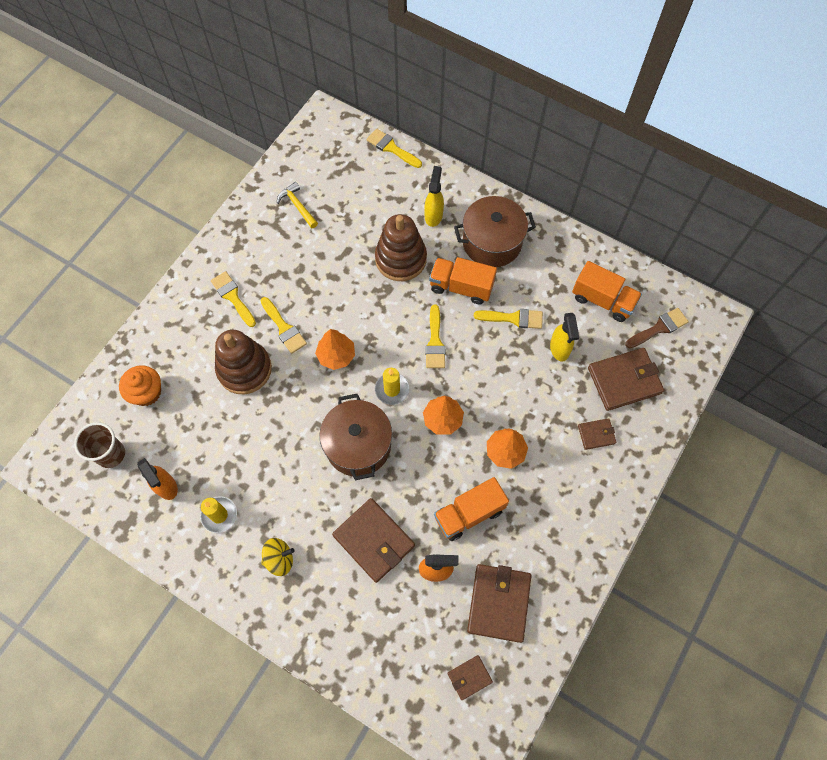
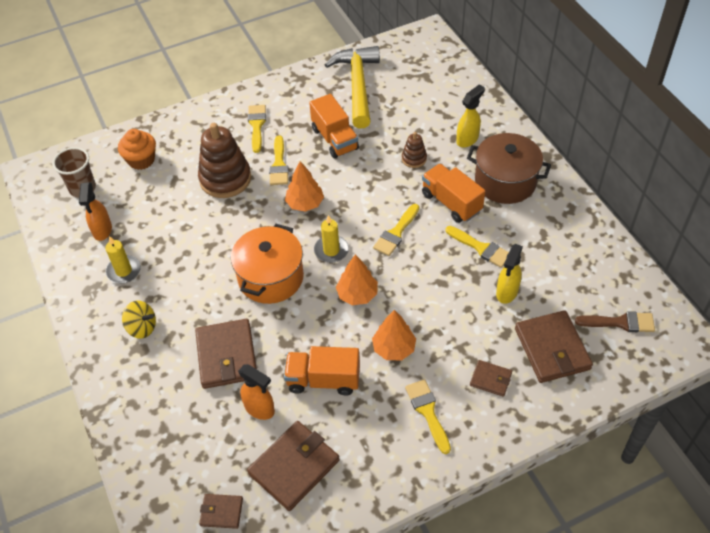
camera: 35 degrees right, 15 degrees down
(297, 206) = (357, 85): yellow hammer -> yellow hammer, size x2.06
(358, 445) = (270, 277): brown pot -> orange pot
(391, 148) = (468, 77): yellow brush -> yellow brush (427, 412)
(401, 259) = (414, 159): brown stacking toy -> brown stacking toy, size x0.49
(603, 300) = (579, 273): orange truck -> orange truck (335, 139)
(624, 380) = (552, 349): brown wallet -> brown wallet turned 60 degrees clockwise

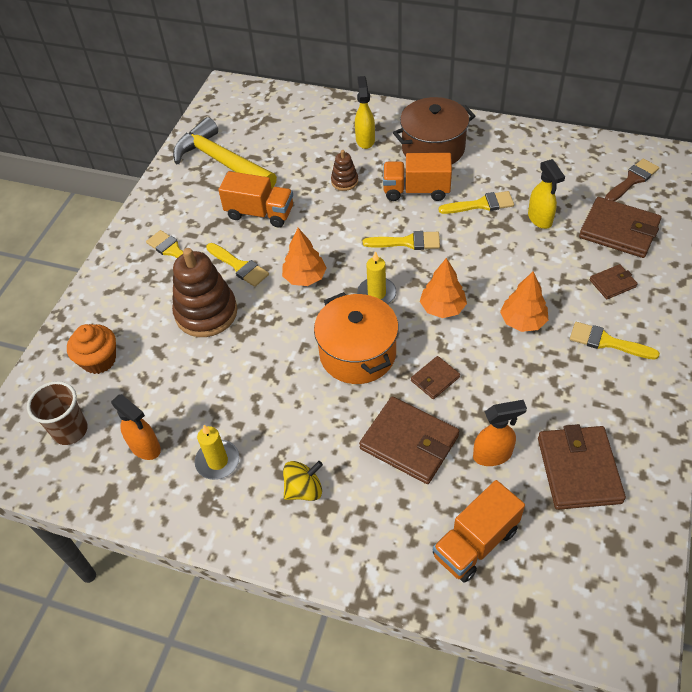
camera: 45 degrees left, 0 degrees up
(221, 512) = (578, 558): brown wallet -> brown wallet (435, 379)
(323, 380) = (507, 389): orange truck -> orange truck (475, 542)
(396, 233) = (407, 242): yellow brush -> yellow brush turned 75 degrees counterclockwise

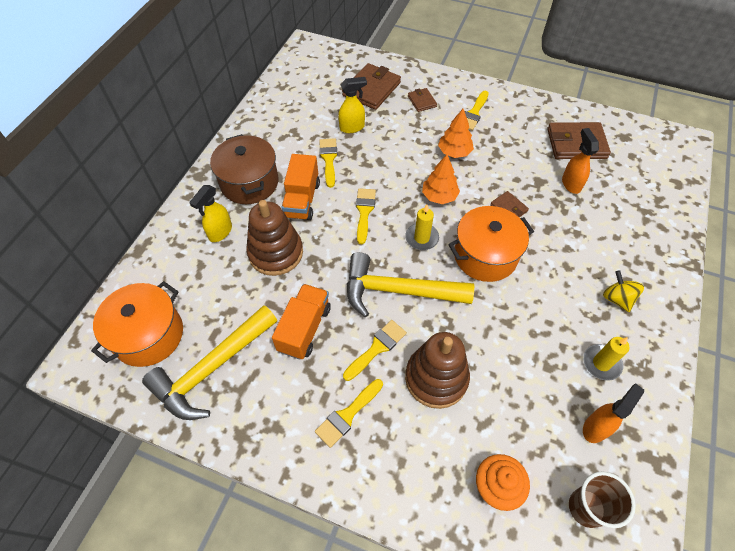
camera: 90 degrees left, 5 degrees up
(253, 120) = (148, 335): none -> orange pot
(305, 277) = (398, 291): orange tree -> yellow hammer
(344, 181) = (276, 253): brown stacking toy -> brown stacking toy, size x2.05
(365, 140) = (220, 232): yellow spray bottle -> yellow spray bottle turned 60 degrees counterclockwise
(409, 442) = (566, 229): brown wallet -> none
(475, 542) = (638, 201): orange truck -> none
(632, 180) = (321, 73): brown brush -> none

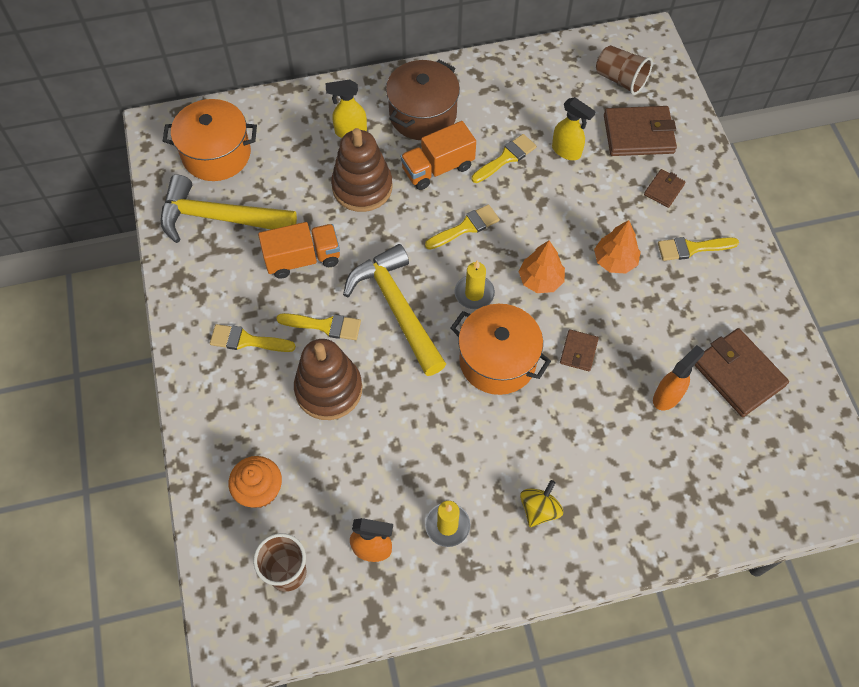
camera: 55 degrees right, 5 degrees up
(324, 74) = (620, 80): none -> brown cup

